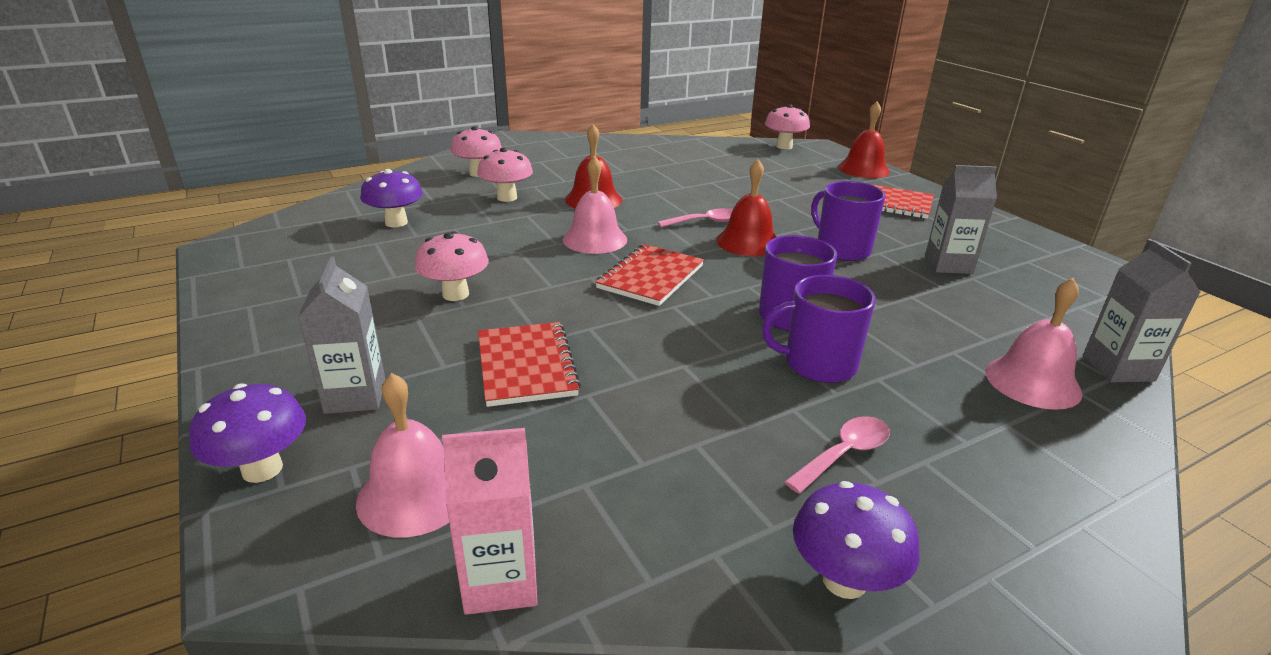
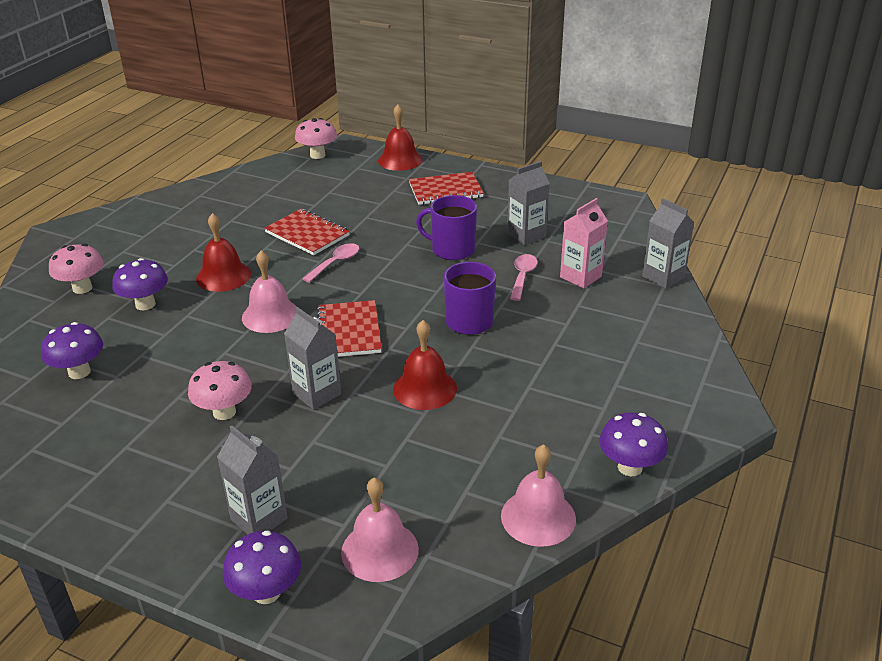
camera: 35 degrees left, 5 degrees up
(500, 581) = (480, 562): pink carton -> pink carton (580, 277)
(507, 198) = (145, 304): pink mushroom -> purple mushroom
(526, 366) = (345, 440): red notebook -> red notebook (307, 234)
(553, 314) = (317, 394): none -> grey carton
(748, 242) = (384, 269): red bell -> red bell (425, 388)
(818, 364) = (515, 350): purple mug -> none
(844, 454) = (576, 401): pink spoon -> pink spoon (522, 277)
(1032, 382) = (630, 307): pink bell -> pink bell (538, 517)

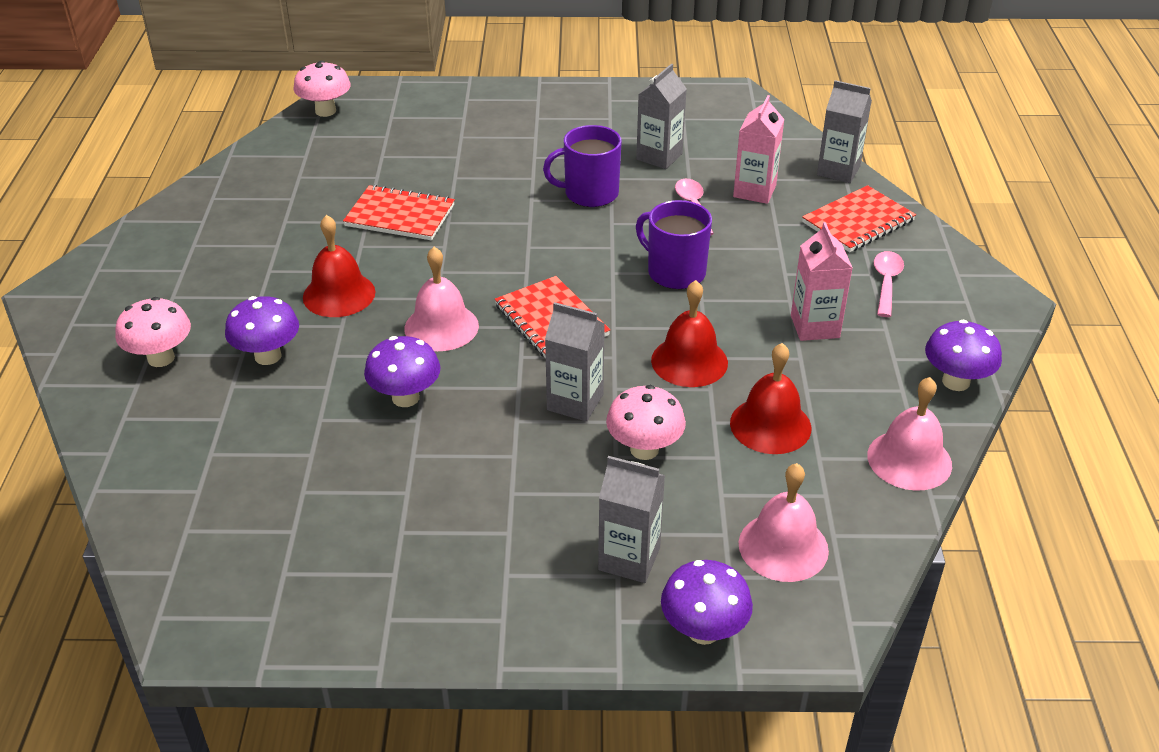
camera: 25 degrees left, 5 degrees up
(79, 372) = (258, 463): purple mushroom -> purple mushroom (405, 397)
(224, 412) = (485, 455): pink mushroom -> pink mushroom (644, 449)
(335, 263) = (466, 243): pink spoon -> pink spoon (886, 283)
(400, 160) = (437, 96): red bell -> red bell (770, 425)
(445, 190) = (524, 123): red notebook -> red notebook (858, 221)
(545, 390) = (815, 326): none -> pink carton

